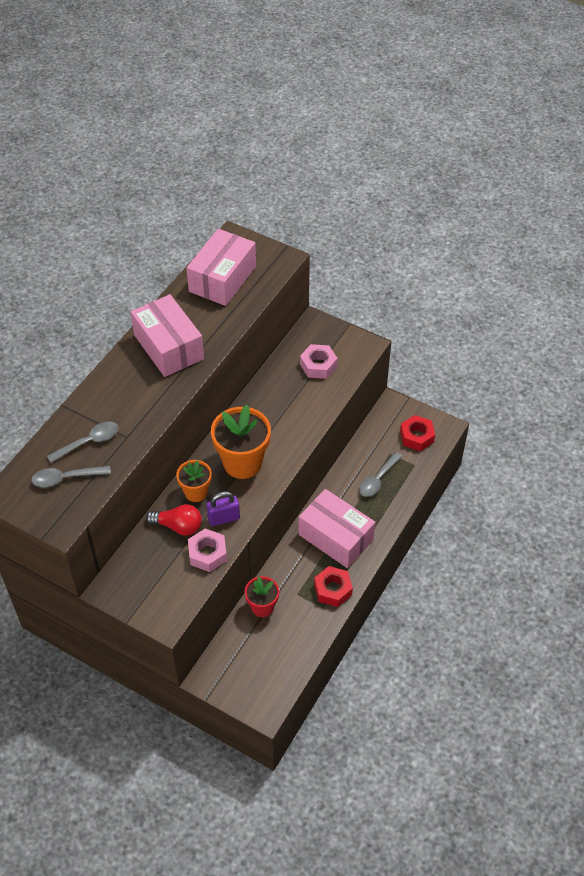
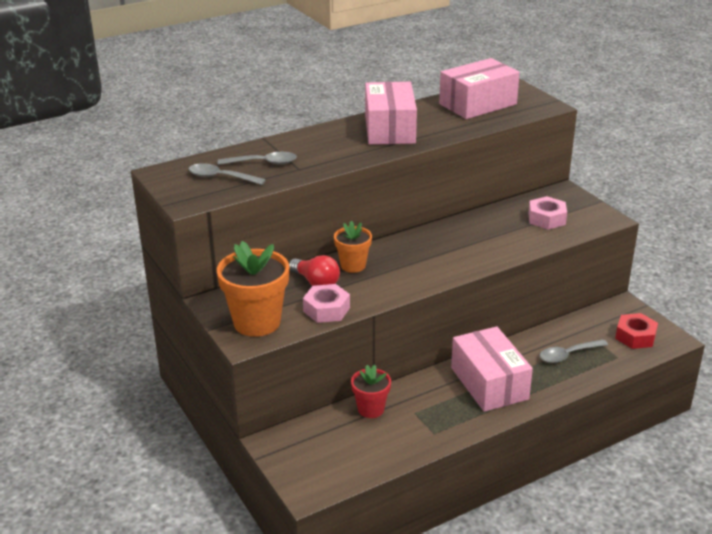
camera: 30 degrees right, 20 degrees down
(224, 518) = (364, 291): purple padlock -> none
(242, 463) = (415, 260): orange flower pot -> orange flower pot (257, 322)
(333, 590) = (455, 423): red nut -> none

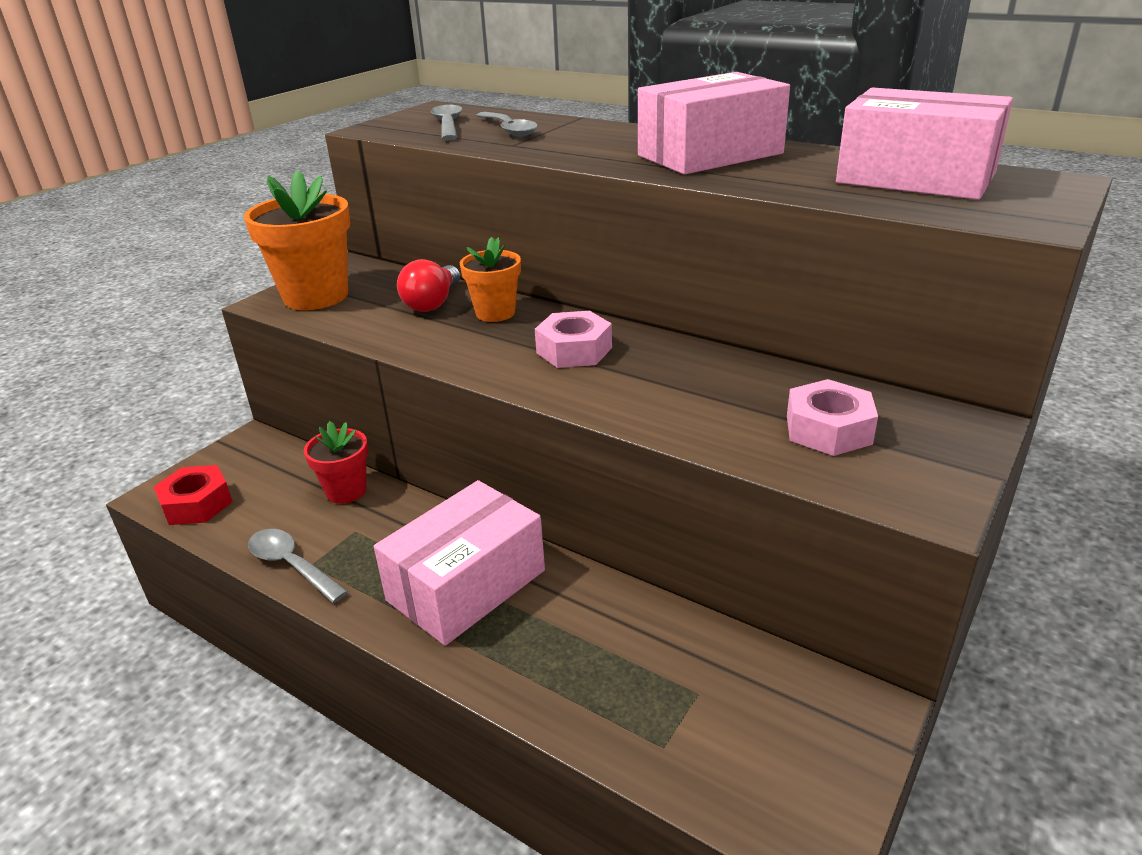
camera: 65 degrees right, 0 degrees up
(326, 309) = (369, 325): pink nut -> pink nut (574, 350)
(568, 355) = (615, 663): grey spoon -> grey spoon (291, 565)
(635, 336) = (763, 759): red nut -> red nut (197, 504)

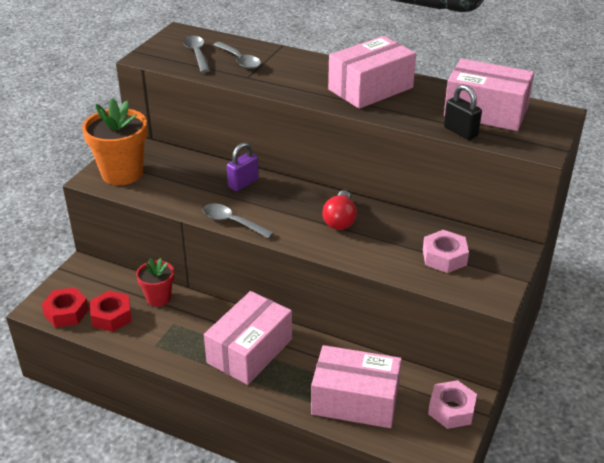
camera: 10 degrees left, 5 degrees up
(262, 514) = (111, 316): none -> red nut
(291, 565) = (143, 347): grey spoon -> grey spoon (232, 222)
(432, 303) = (201, 176): red light bulb -> red light bulb (340, 220)
(495, 313) = (243, 183): orange flower pot -> purple padlock
(574, 350) = (298, 210): pink nut -> pink nut (451, 410)
(639, 694) = (355, 400): none -> pink box
(867, 200) = (460, 132): none -> black padlock

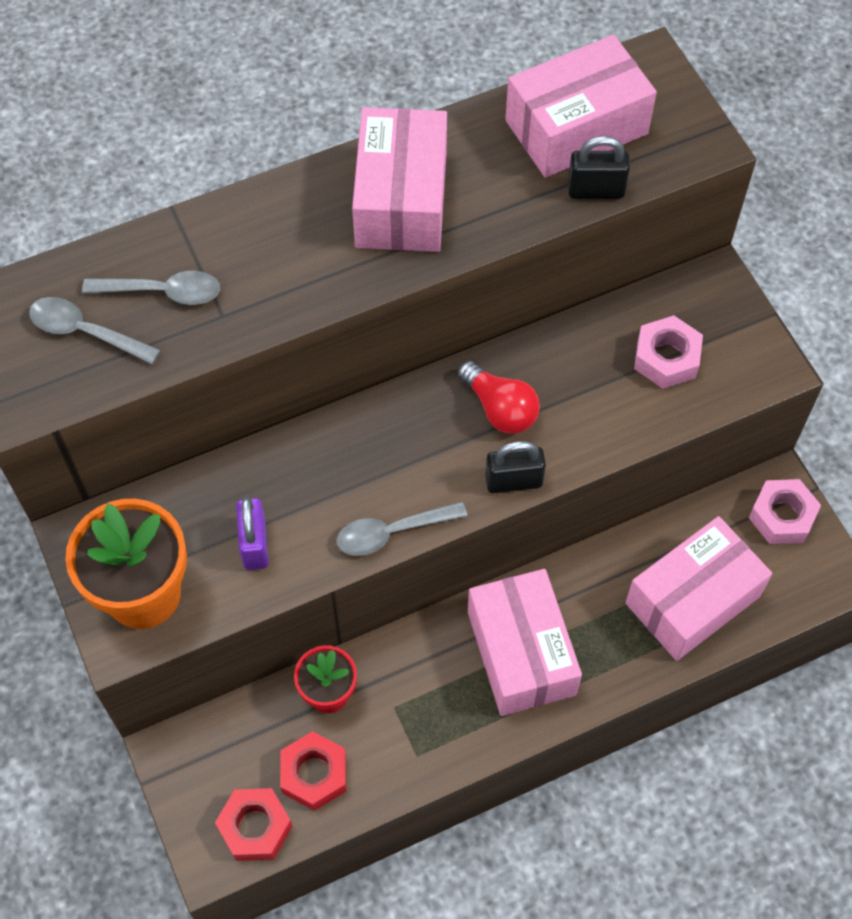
camera: 50 degrees left, 25 degrees up
(243, 183) = (316, 459): purple padlock -> purple padlock (255, 544)
(306, 244) = (513, 481): none -> black padlock

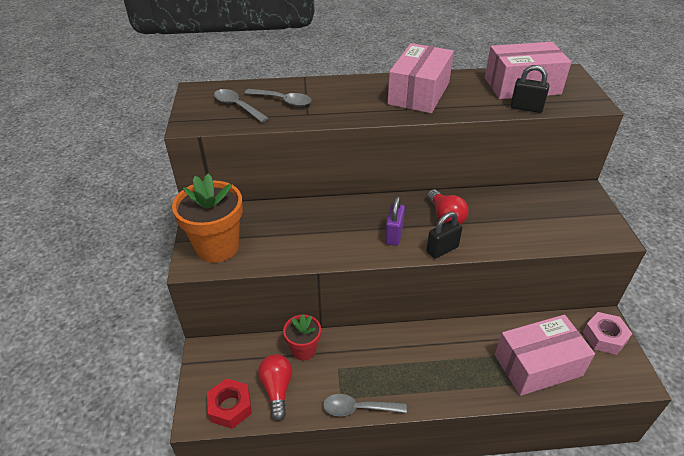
camera: 20 degrees right, 20 degrees down
(255, 544) = (286, 241): purple padlock -> purple padlock (394, 235)
(314, 774) = (277, 389): red nut -> red light bulb
(392, 532) = (363, 255): grey spoon -> grey spoon (358, 408)
(513, 481) = (442, 249): black padlock -> black padlock turned 45 degrees counterclockwise
(521, 653) = (423, 362): pink box -> none
(666, 358) = (549, 217): pink nut -> none

